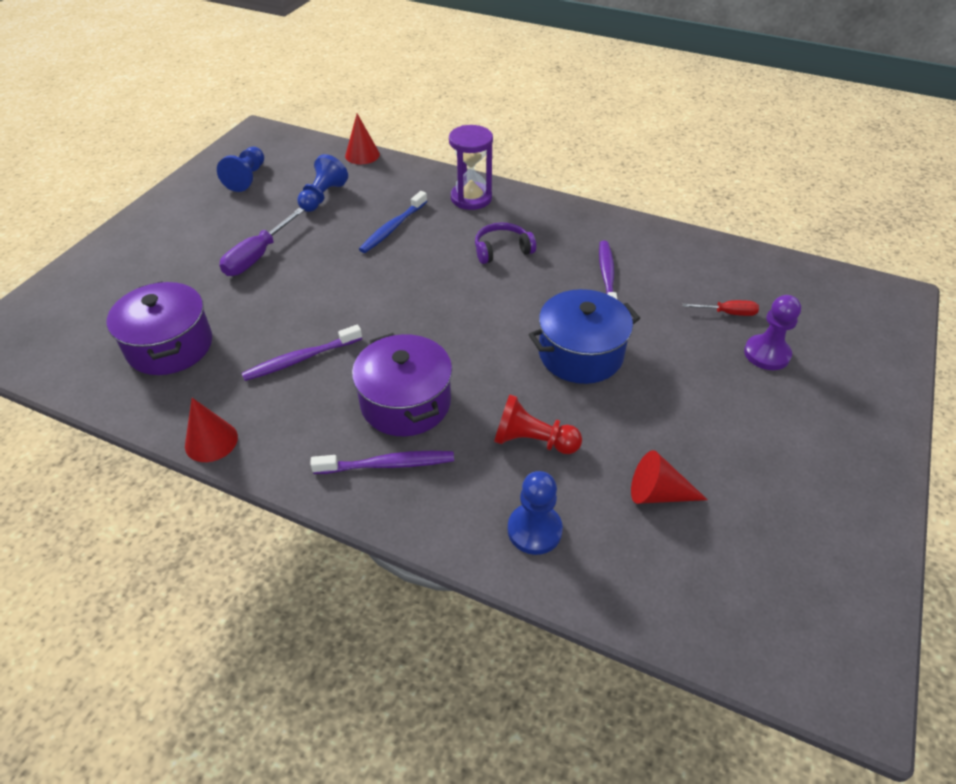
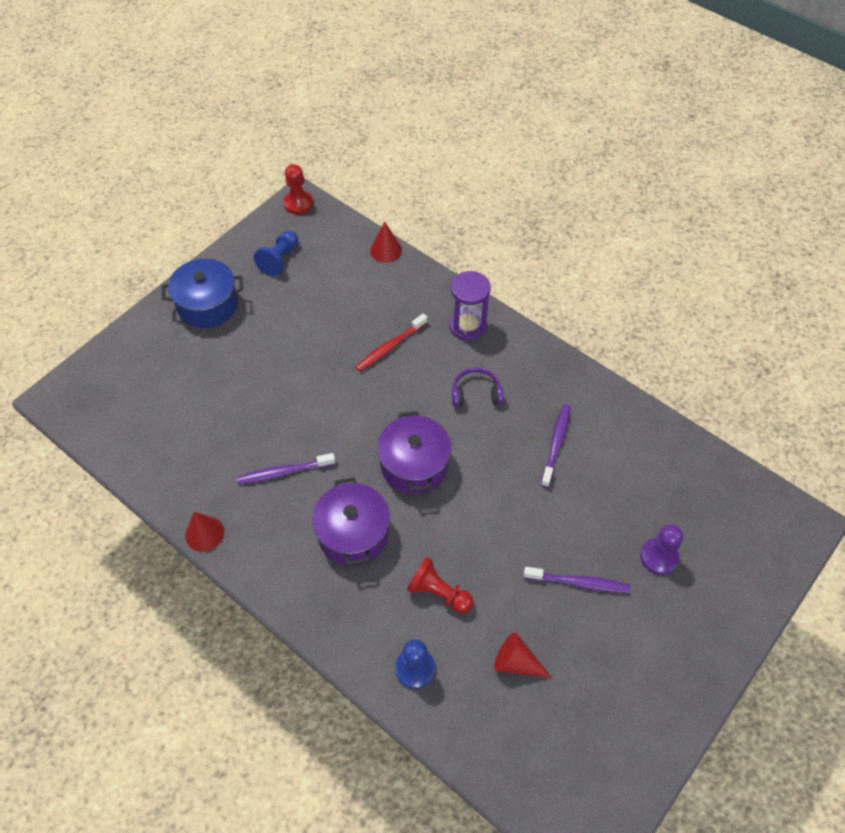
camera: 15 degrees right, 10 degrees up
(170, 346) = (188, 435): purple pot -> purple pot (414, 465)
(256, 134) = (298, 203): none -> red pawn
(257, 256) = (271, 355): purple screwdriver -> none
(323, 197) = (339, 296): blue pawn -> none
(387, 464) = (325, 586): purple toothbrush -> purple toothbrush (578, 582)
(393, 228) = (390, 347): blue toothbrush -> red toothbrush
(580, 354) = (504, 520): blue pot -> blue pot (208, 305)
(727, 313) = (644, 507): red screwdriver -> none

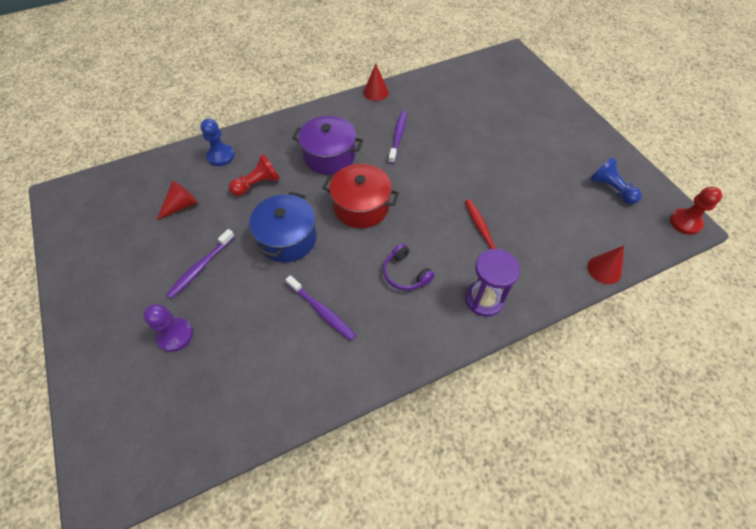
camera: 115 degrees right, 0 degrees up
(208, 305) = (571, 135): blue pot -> blue pot (287, 238)
(414, 465) = (361, 207): purple pot -> red pot
(476, 393) = (405, 274): purple headphones -> purple headphones turned 120 degrees clockwise

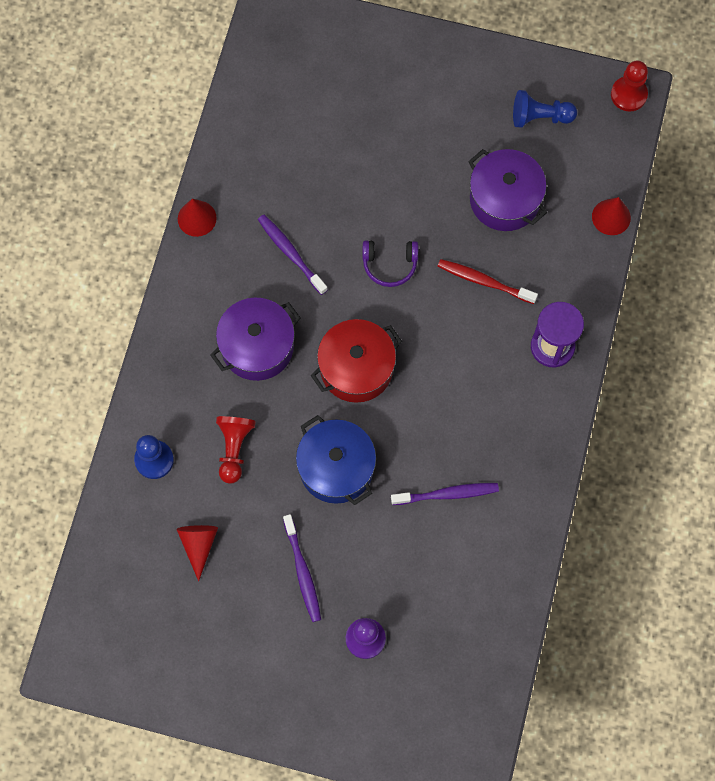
camera: 50 degrees left, 15 degrees up
(405, 274) = (469, 391): purple headphones -> purple headphones (390, 265)
(543, 206) = (504, 199): none -> purple pot

